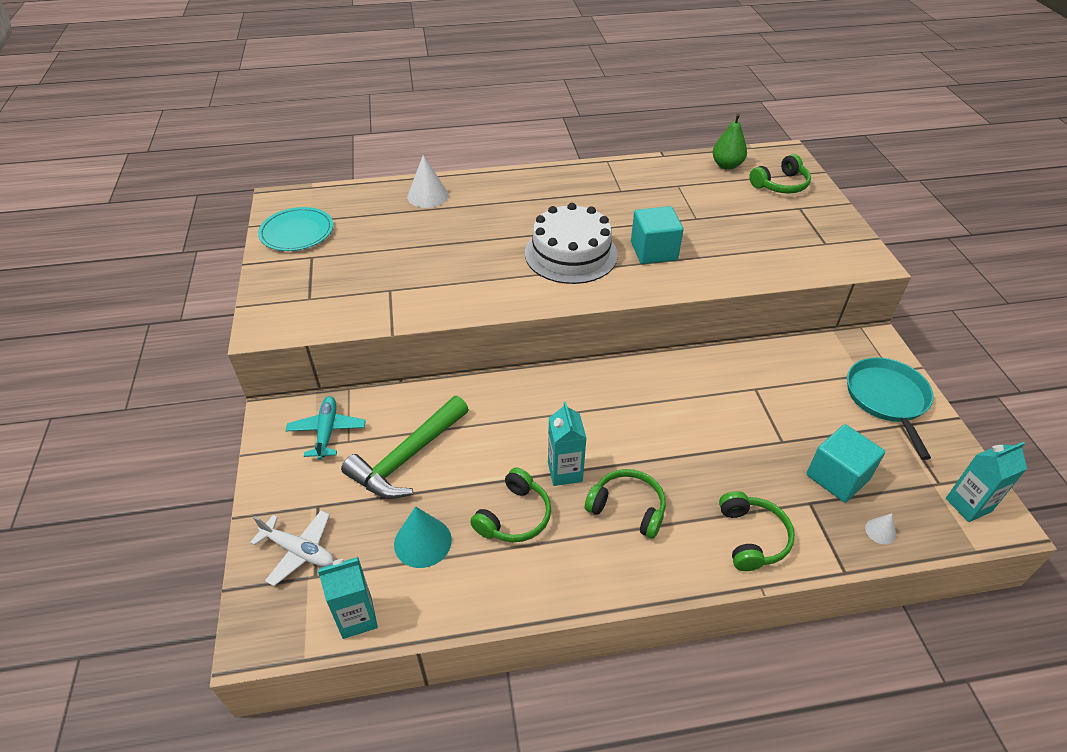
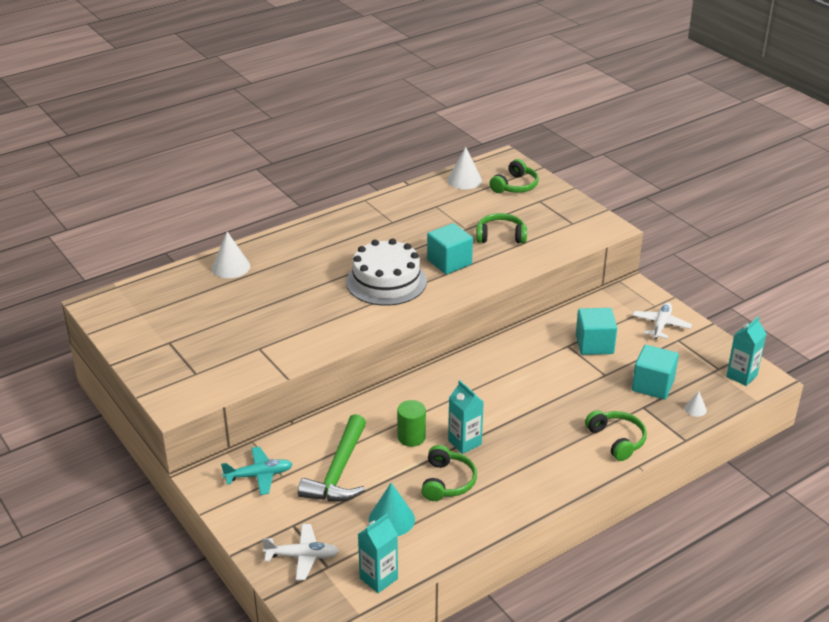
camera: 25 degrees left, 10 degrees down
(297, 232) = (137, 326): turquoise plate -> none
(327, 431) = (259, 475): turquoise plane -> turquoise plane turned 105 degrees clockwise
(510, 443) = (411, 437): none -> green cylinder
(627, 508) = (524, 450): green headphones -> green headphones (500, 236)
(726, 165) = (464, 180): green pear -> white cone
(789, 397) = (594, 344): none -> turquoise cube
(887, 399) = (661, 325): turquoise pan -> white plane

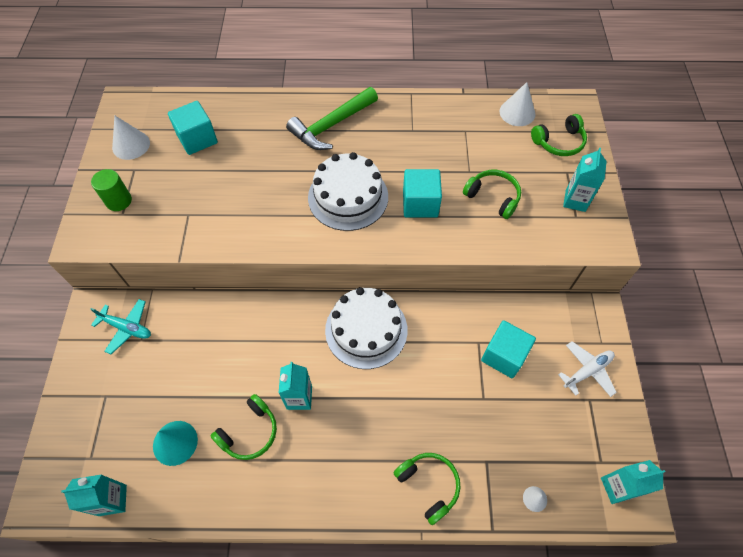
camera: 35 degrees right, 25 degrees up
(230, 267) = (245, 114): white cone -> white cone (131, 145)
(302, 556) = (83, 434): white plane -> none
(338, 472) = (181, 363): green hammer -> green hammer (331, 125)
(411, 437) = (264, 363): green cylinder -> green cylinder (119, 201)
(473, 378) = (366, 330): none -> white cake
(562, 214) = (575, 201): none -> turquoise carton
(617, 440) = (428, 485): green headphones -> green headphones turned 45 degrees counterclockwise
(653, 385) = (517, 441): turquoise cube -> turquoise cube (197, 139)

